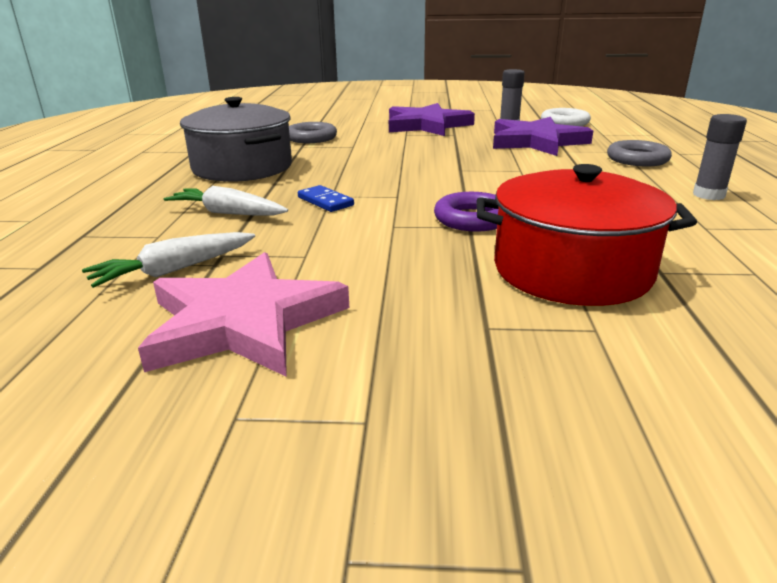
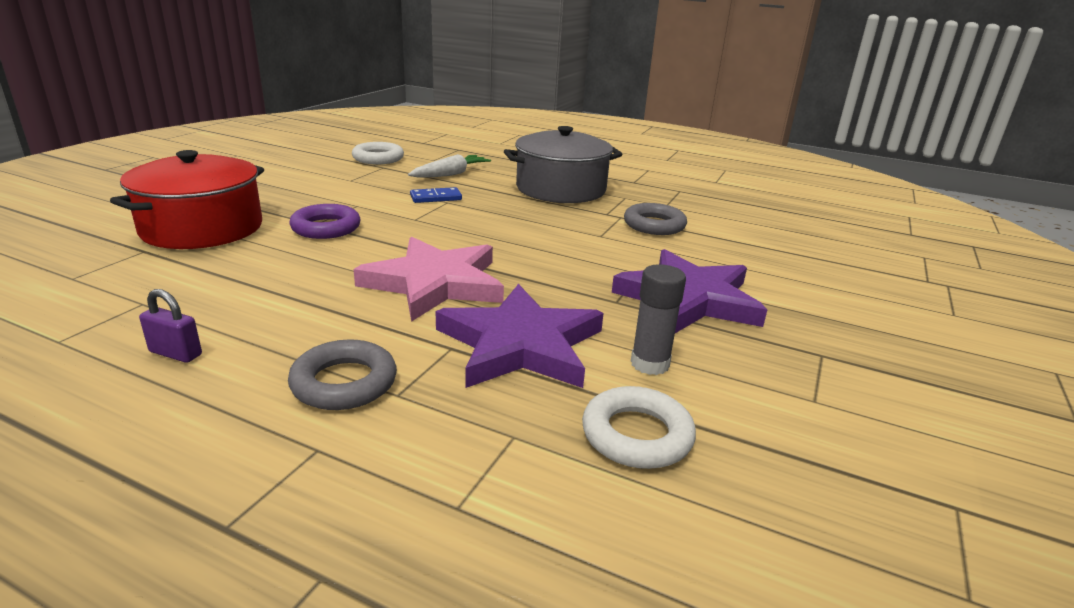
camera: 110 degrees right, 0 degrees up
(174, 270) = (378, 158): white carrot -> white ring
(243, 322) = (300, 162): pink star -> pink star (435, 283)
(708, 195) = (175, 353): grey glue stick -> purple padlock

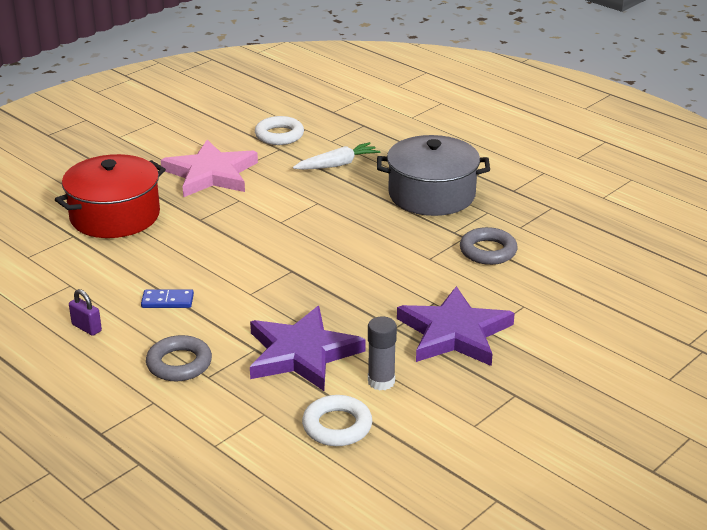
camera: 20 degrees right, 5 degrees up
(326, 228) = (206, 225): purple ring -> none
(435, 283) = (267, 293): pink star -> pink star (211, 174)
(436, 198) = (309, 196): blue domino -> blue domino (167, 301)

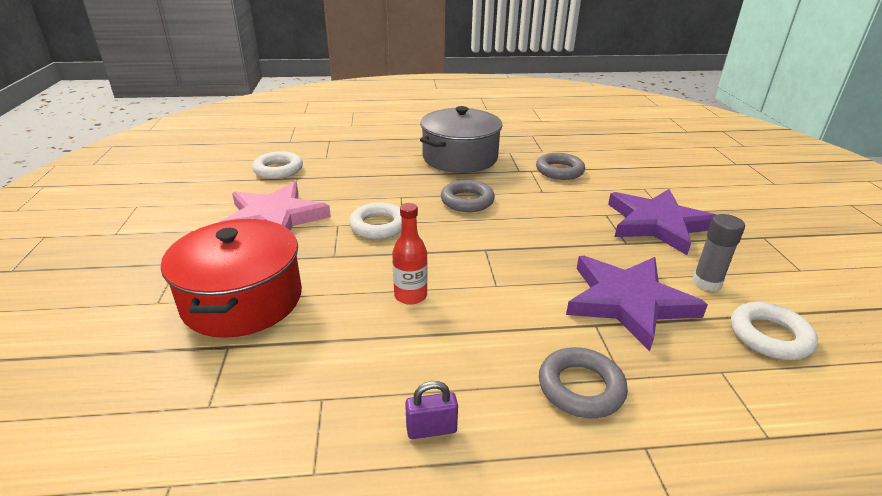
camera: 50 degrees left, 0 degrees up
(167, 301) = (449, 339): blue domino -> none
(194, 267) = (410, 296): none -> red bottle
(261, 215) = (379, 226): none -> white ring
(337, 164) = (362, 168): white carrot -> none
(355, 232) = (467, 201): none -> grey ring

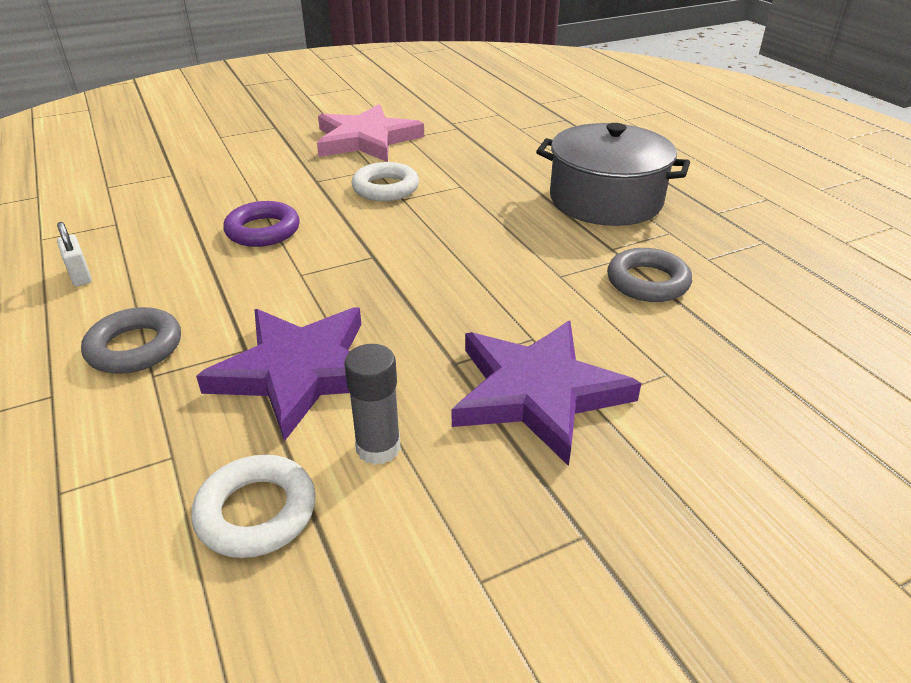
camera: 70 degrees right, 5 degrees up
(242, 299) = (232, 163): red pot -> none
(278, 170) = (466, 116): white ring -> none
(410, 296) = (263, 230): red bottle -> purple ring
(431, 429) = (80, 275): purple padlock -> white padlock
(467, 201) = (483, 226): grey ring -> none

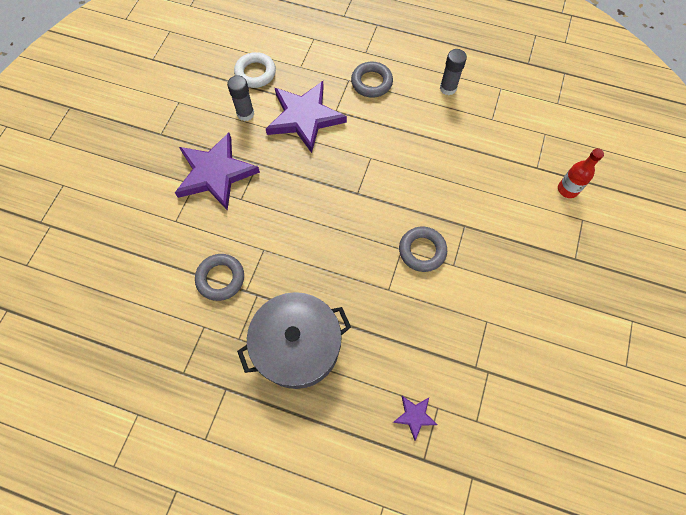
camera: 135 degrees right, 30 degrees up
(80, 275) = (448, 88): white padlock -> grey glue stick
(187, 152) = (567, 189): none -> red bottle
(263, 230) = (426, 168): purple ring -> none
(366, 140) = (504, 294): pink star -> none
(385, 188) = (422, 251): white ring -> grey ring
(544, 133) = (414, 416): none -> purple star

